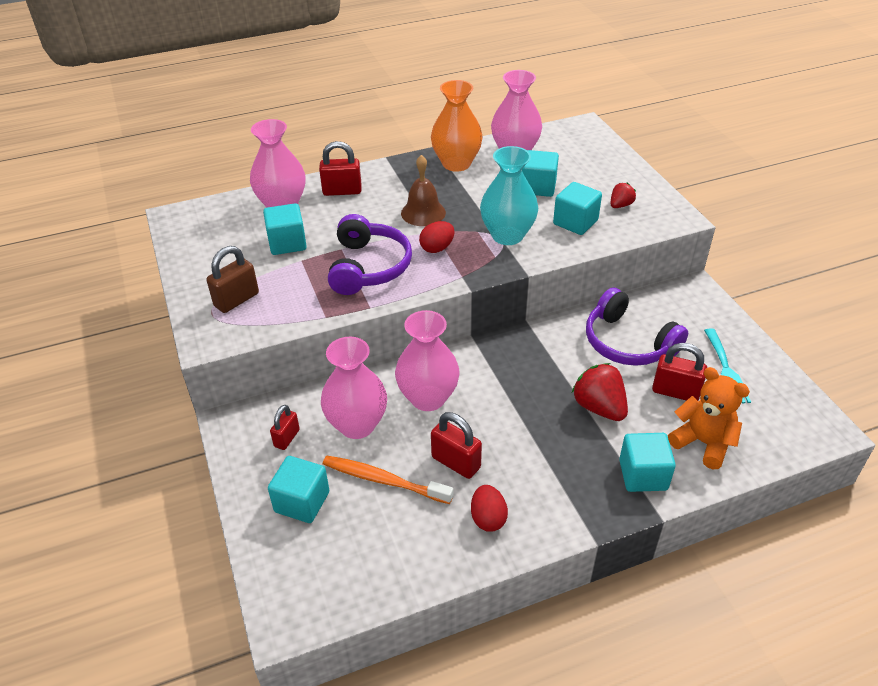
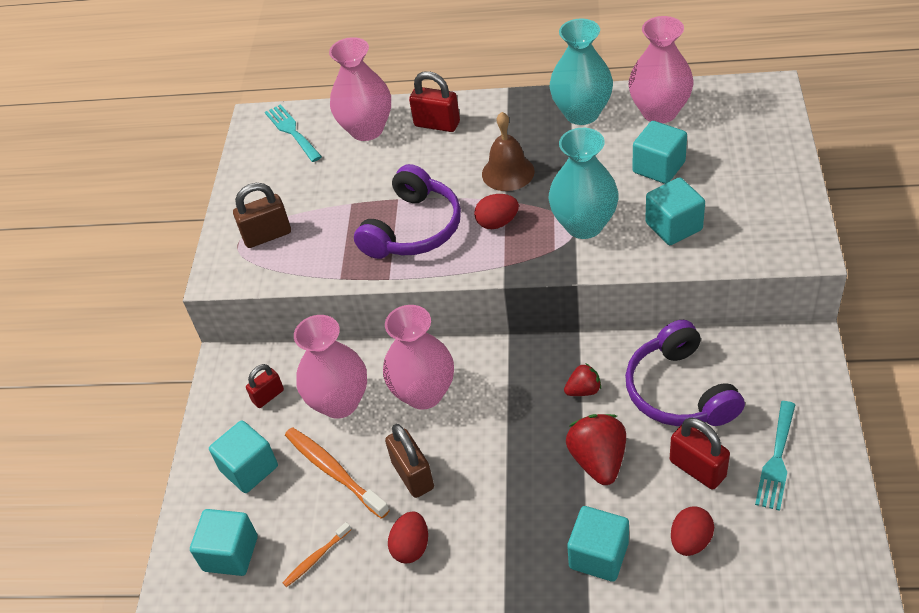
camera: 30 degrees right, 5 degrees up
(213, 219) = (292, 131): none -> turquoise fork
(287, 243) = (348, 178): turquoise cube -> turquoise cube (230, 553)
(408, 555) = (316, 558): none -> orange toothbrush
(456, 163) = (582, 113): orange vase -> turquoise vase
(456, 462) = (413, 475): red padlock -> brown padlock
(620, 205) = (744, 215): red strawberry -> red strawberry (583, 390)
(703, 443) = (690, 541): orange teddy bear -> red egg

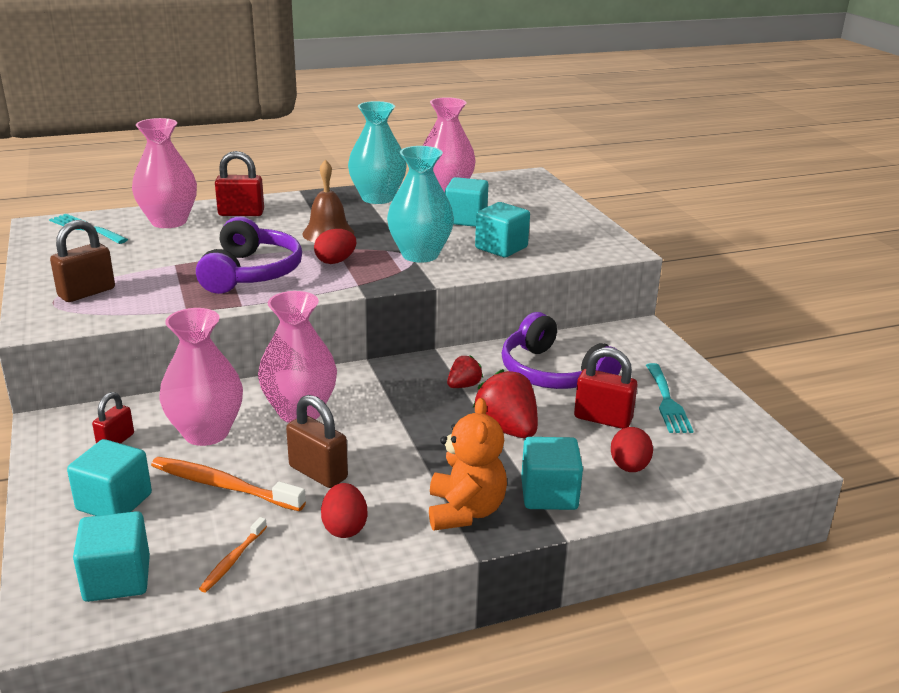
camera: 30 degrees left, 20 degrees down
(516, 555) = (465, 511): none -> orange teddy bear

